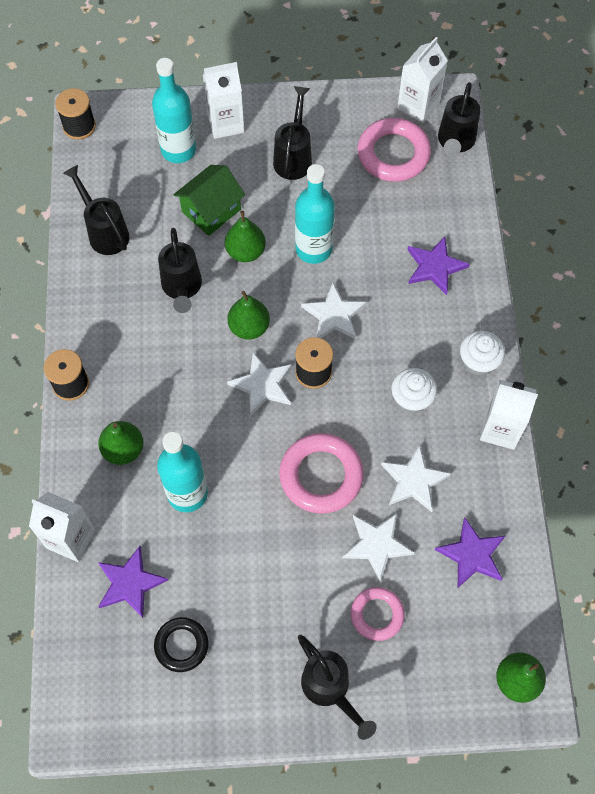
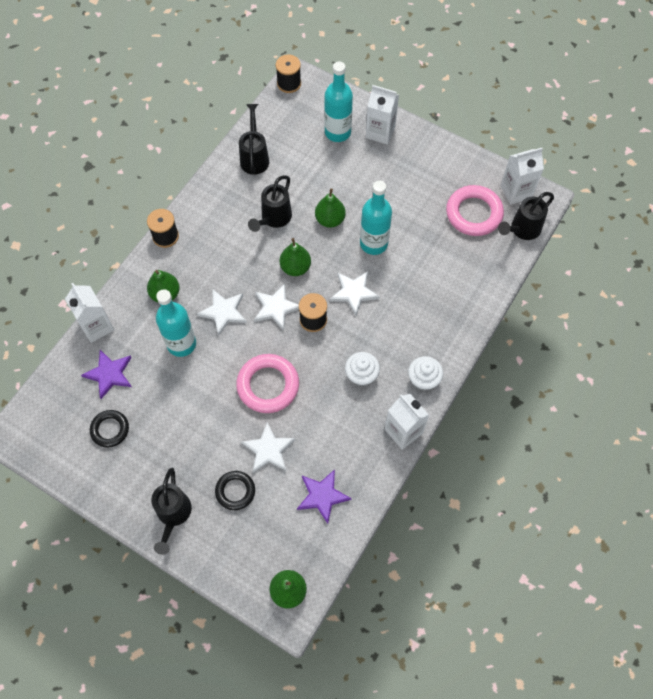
camera: 35 degrees right, 0 degrees up
(211, 210) = (328, 182): green house -> none
(294, 157) = (407, 178): black watering can -> none
(377, 615) = (235, 491): pink ring -> black ring
(414, 481) = (322, 426): white star -> white star (223, 312)
(434, 267) = (443, 302): purple star -> none

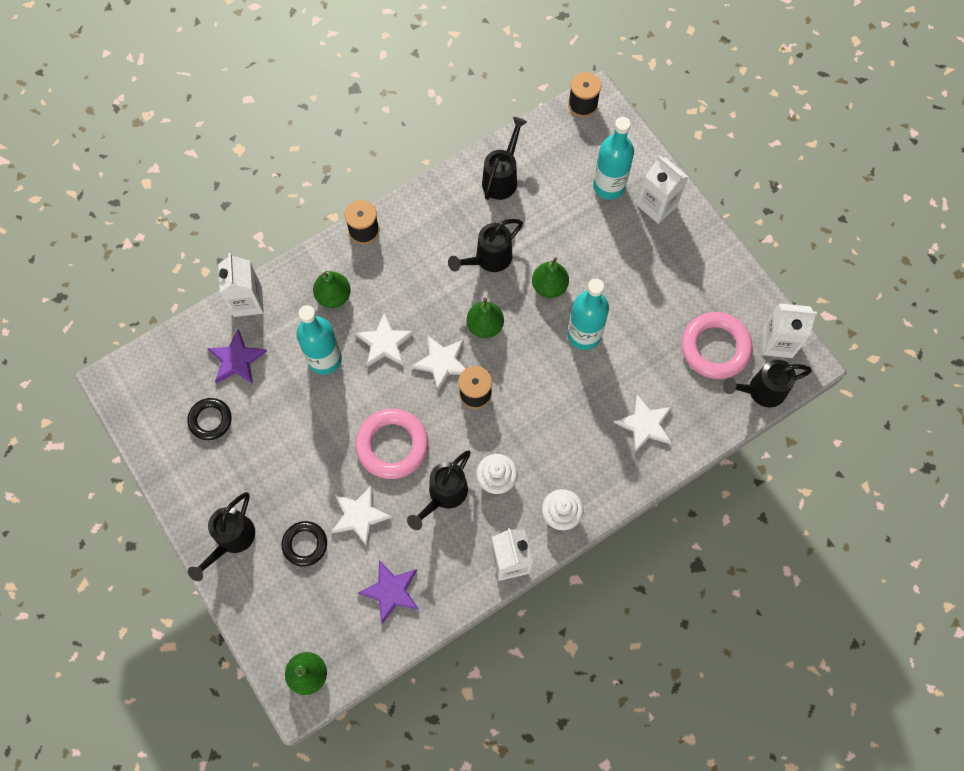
camera: 25 degrees right, 5 degrees up
(327, 405) = (443, 495): none -> black watering can
(354, 293) = (534, 382): white star -> white star (645, 424)

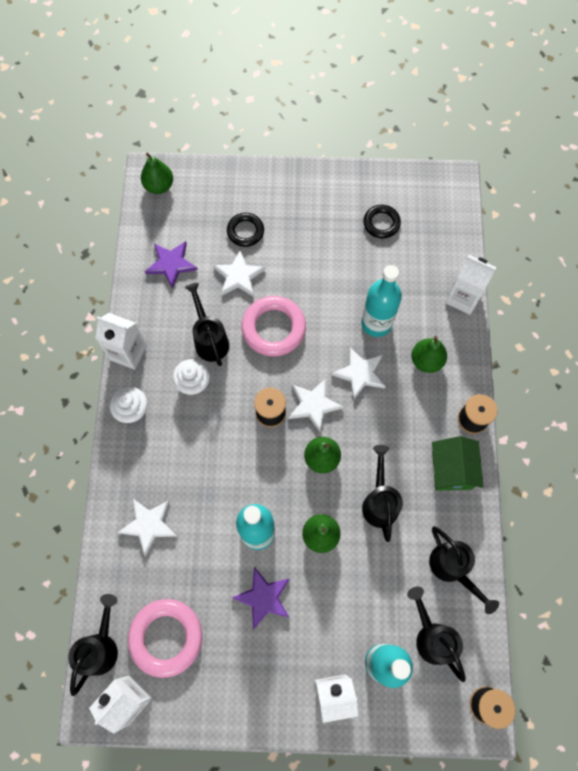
camera: 125 degrees right, 0 degrees up
(231, 540) = (283, 190): black watering can -> black watering can (431, 636)
(236, 359) = (418, 265): purple star -> purple star (263, 598)
(421, 222) = (451, 470): none -> green house

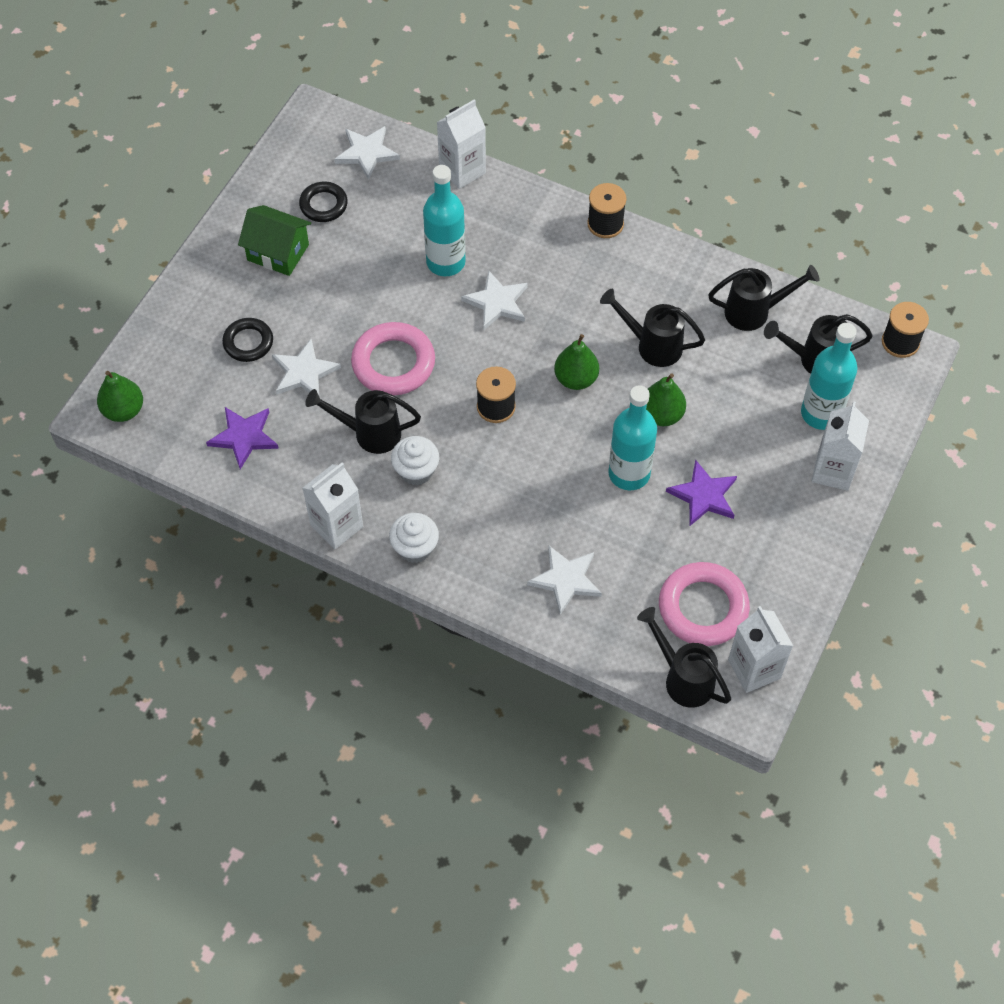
camera: 65 degrees left, 10 degrees down
(313, 405) = (509, 361): white star -> white star (367, 153)
(426, 361) = (516, 235): green pear -> none
(451, 470) = (650, 266): green house -> green house (278, 252)

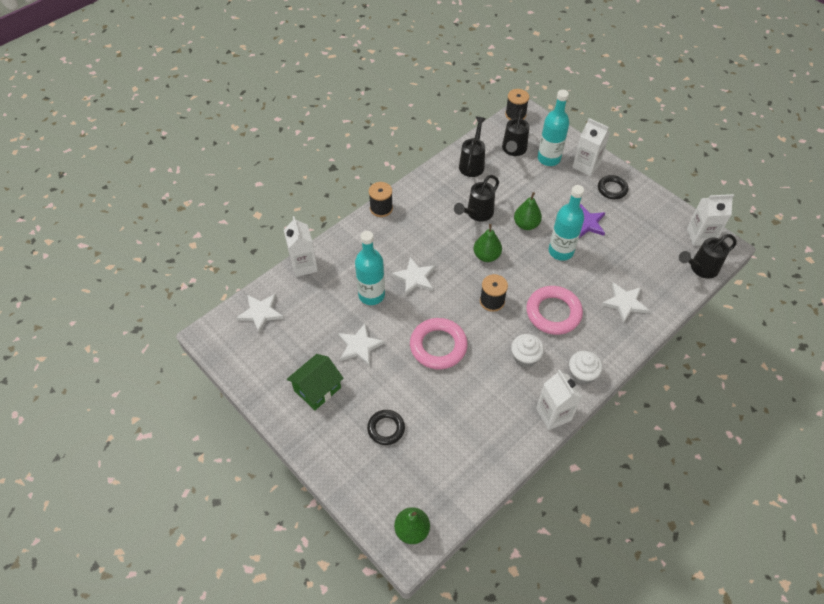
camera: 70 degrees left, 5 degrees down
(244, 437) = (464, 452): purple star -> none
(304, 372) = (425, 400): white star -> white star (359, 346)
(323, 205) = (291, 350): black ring -> black ring (612, 189)
(369, 433) = (487, 375): black watering can -> none
(703, 607) = (657, 246): pink ring -> pink ring (553, 313)

